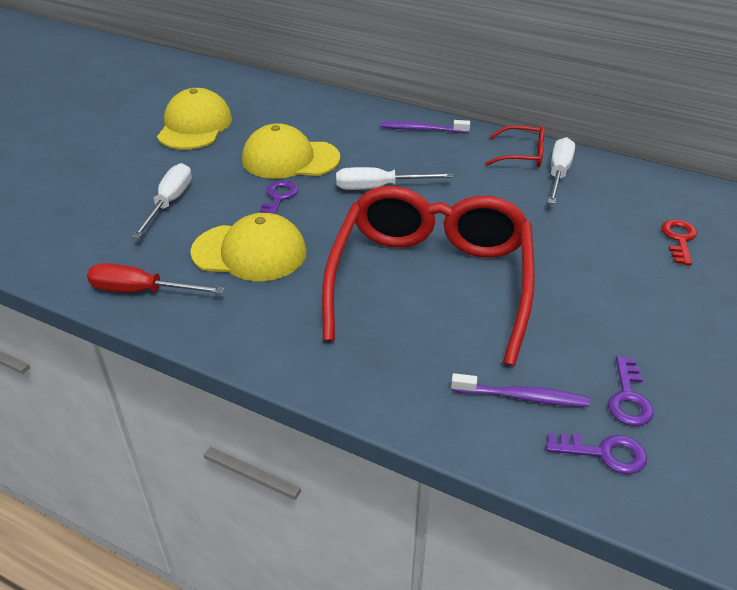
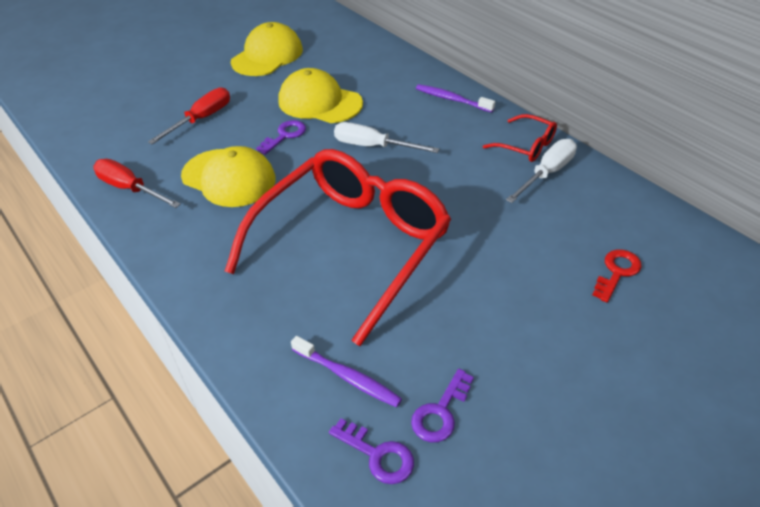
camera: 25 degrees right, 5 degrees up
(169, 203) = (201, 119): white screwdriver -> red screwdriver

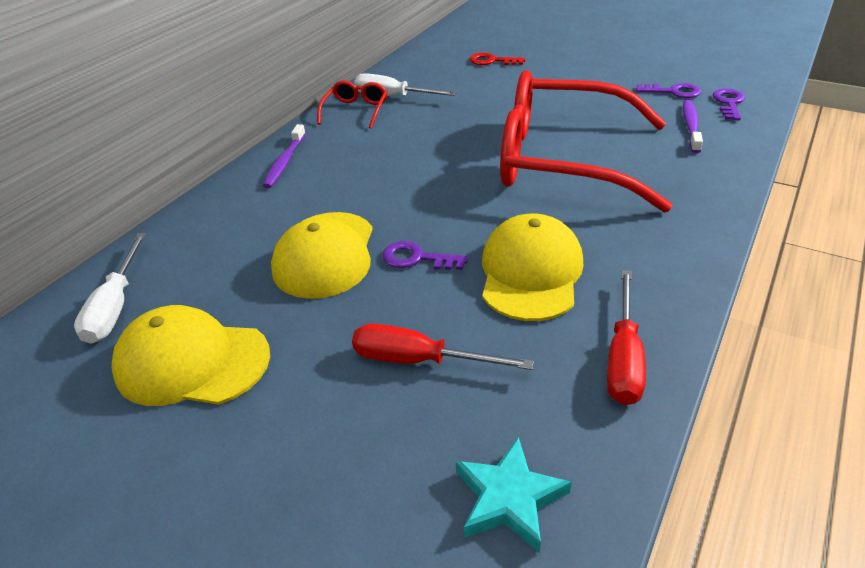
camera: 110 degrees left, 5 degrees down
(103, 126) = (509, 498): none -> turquoise star
(373, 146) = (403, 188): white screwdriver -> white screwdriver (115, 306)

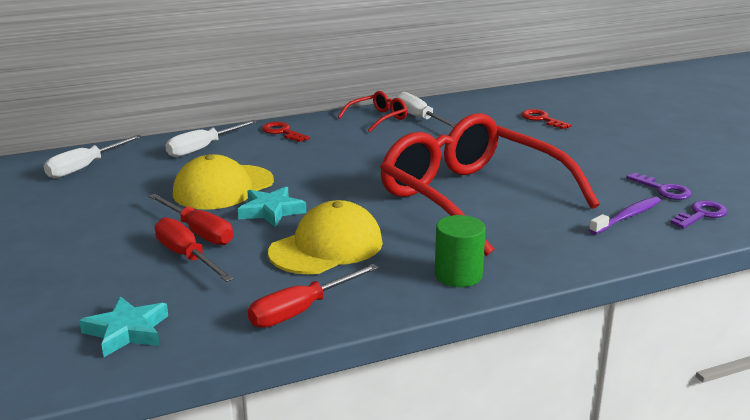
camera: 35 degrees right, 15 degrees down
(192, 362) = (81, 206): yellow cap -> none
(228, 217) = (203, 148): none -> white screwdriver
(285, 162) = (282, 132): purple toothbrush -> red key
(384, 322) = (198, 232): none -> red screwdriver
(416, 258) = (271, 211): purple key -> turquoise star
(675, 243) = (458, 275): none -> green cylinder

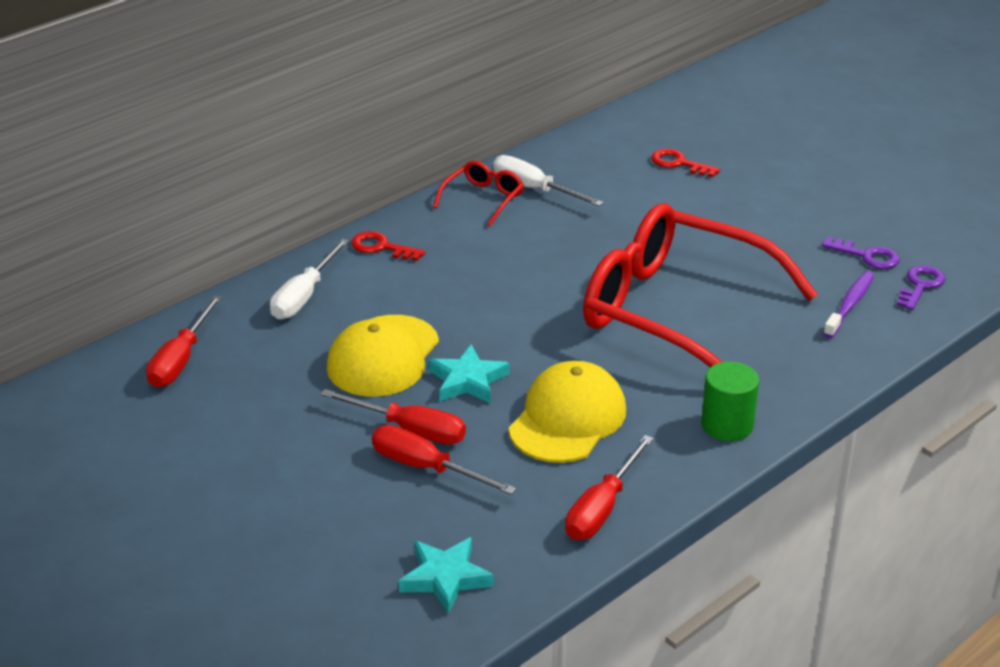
camera: 20 degrees left, 10 degrees up
(85, 167) = (180, 360): white screwdriver -> red screwdriver

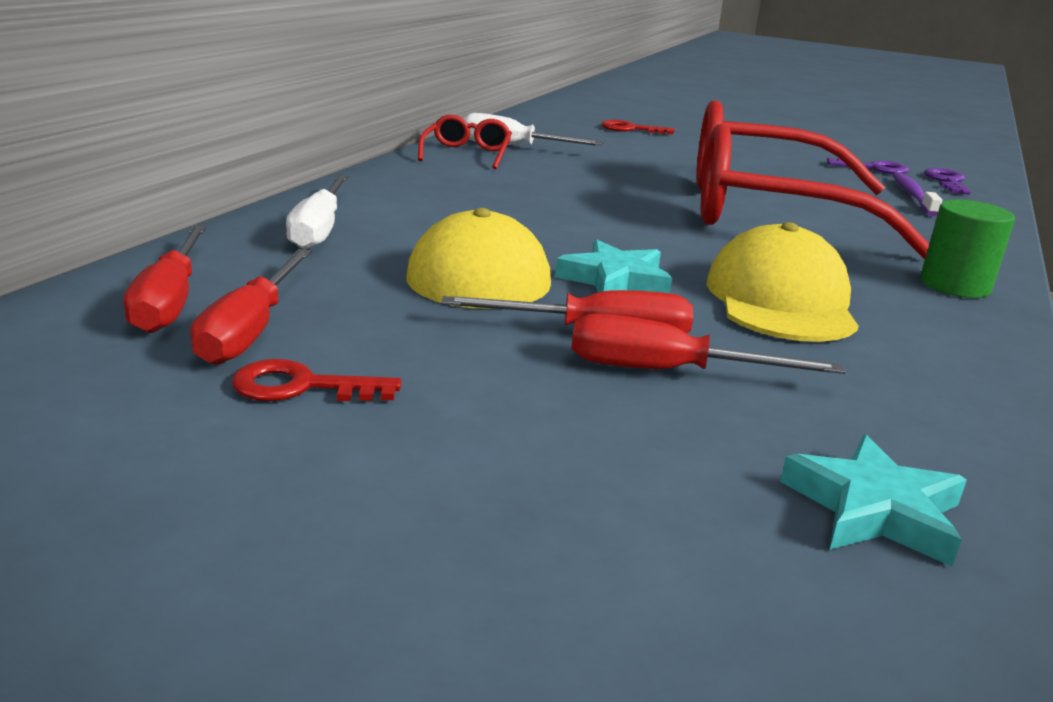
camera: 25 degrees left, 10 degrees down
(381, 247) = (384, 188): red key -> red key (301, 386)
(602, 508) = (951, 380): red screwdriver -> red screwdriver (250, 330)

